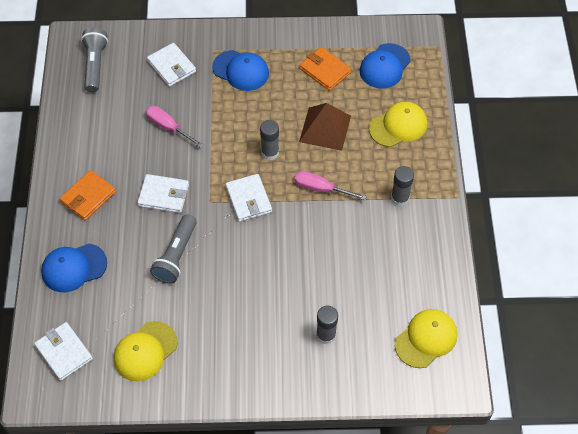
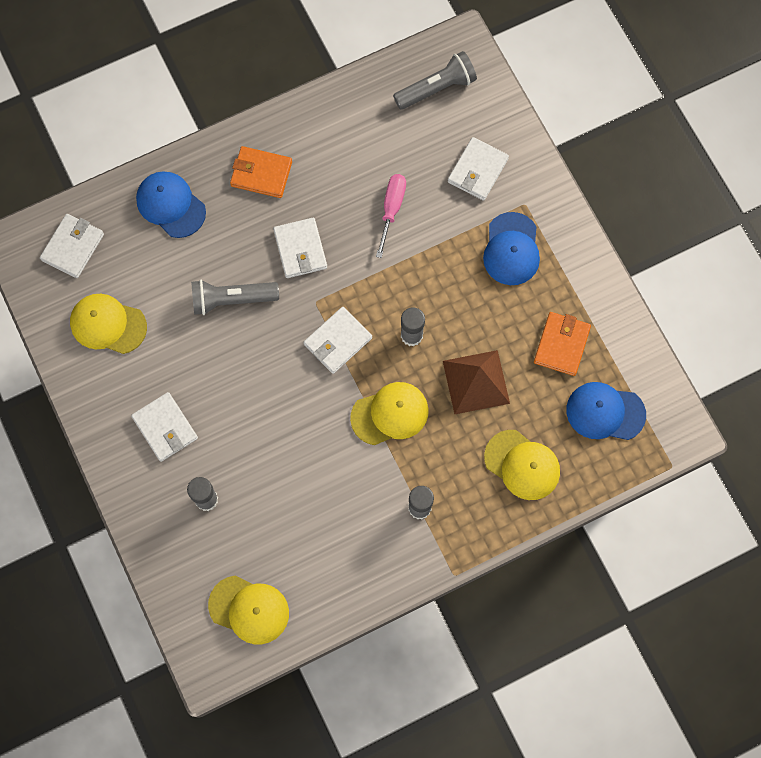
camera: 65 degrees right, 15 degrees up
(253, 342) = (165, 428): none -> white wallet
(321, 189) = (390, 414): pink screwdriver -> yellow cap

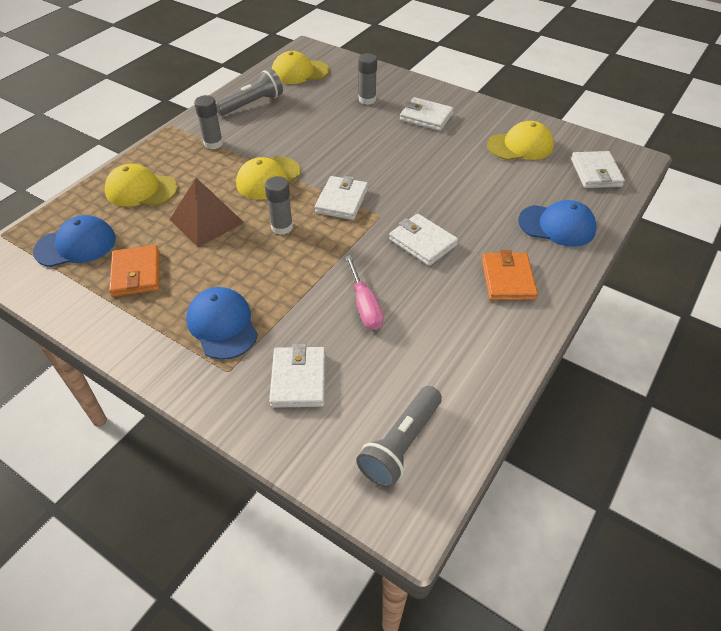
camera: 150 degrees right, 25 degrees down
(232, 299) = (447, 191): grey flashlight -> grey flashlight (252, 104)
(261, 174) = (508, 279): orange wallet -> orange wallet turned 75 degrees counterclockwise

